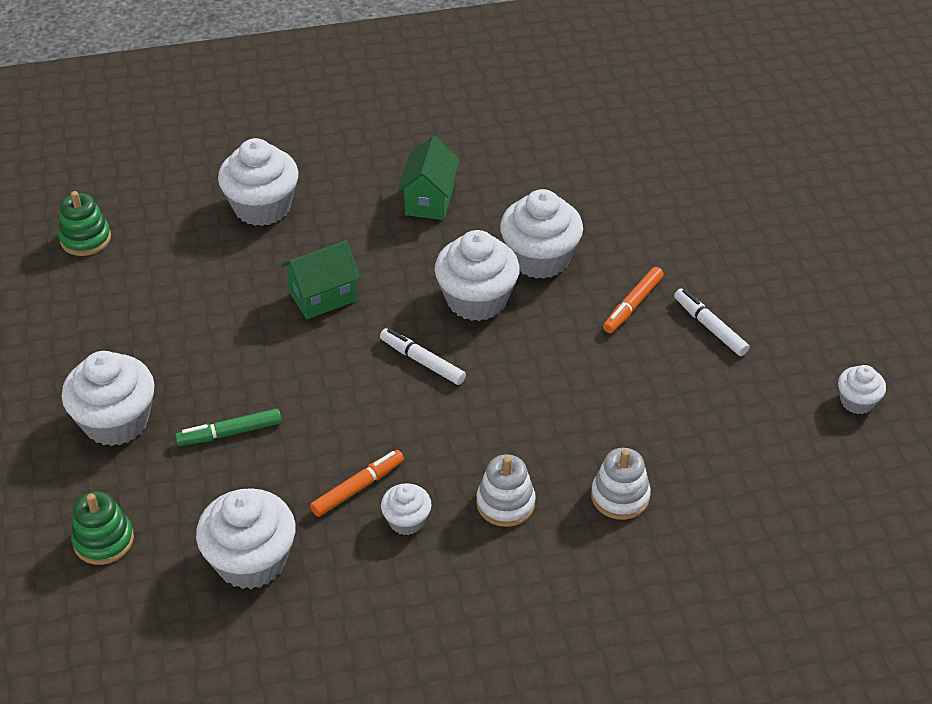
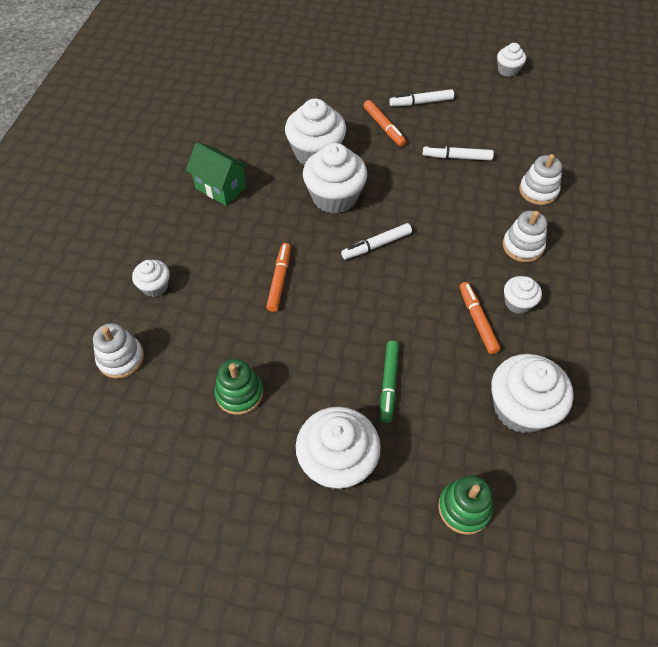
camera: 65 degrees left, 10 degrees up
(85, 239) = (101, 425): green stacking toy -> green stacking toy (239, 393)
(164, 220) = (121, 358): none -> white stacking toy
(262, 207) = (155, 286): white cupcake -> white cupcake, size x0.53
(323, 297) = (279, 280): green house -> orange marker
(627, 394) = (457, 157): none -> white marker

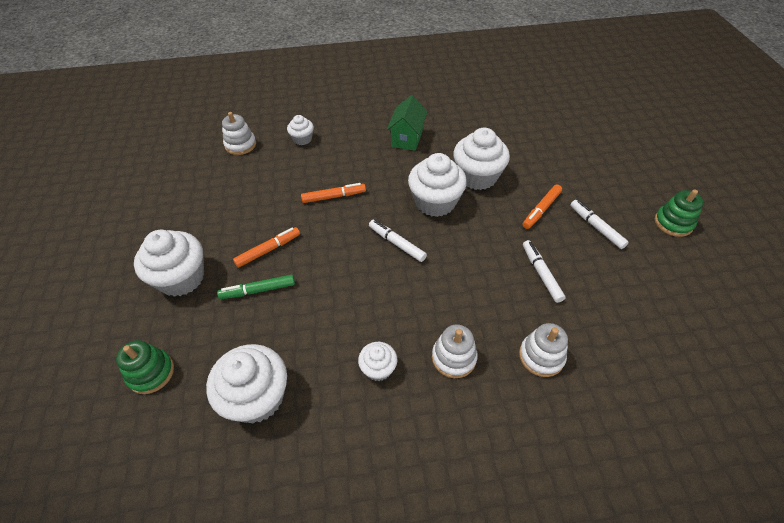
camera: 70 degrees right, 5 degrees down
(239, 393) = (228, 207): green stacking toy -> green stacking toy (673, 223)
(477, 320) = (344, 339): orange marker -> orange marker (268, 250)
(508, 70) = (712, 287): white cupcake -> none

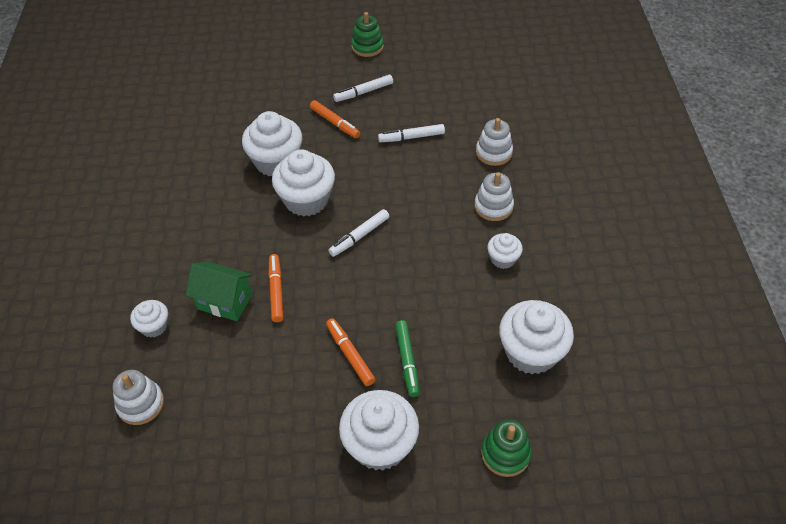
camera: 85 degrees left, 0 degrees up
(407, 138) = (191, 215): green house -> green house (224, 302)

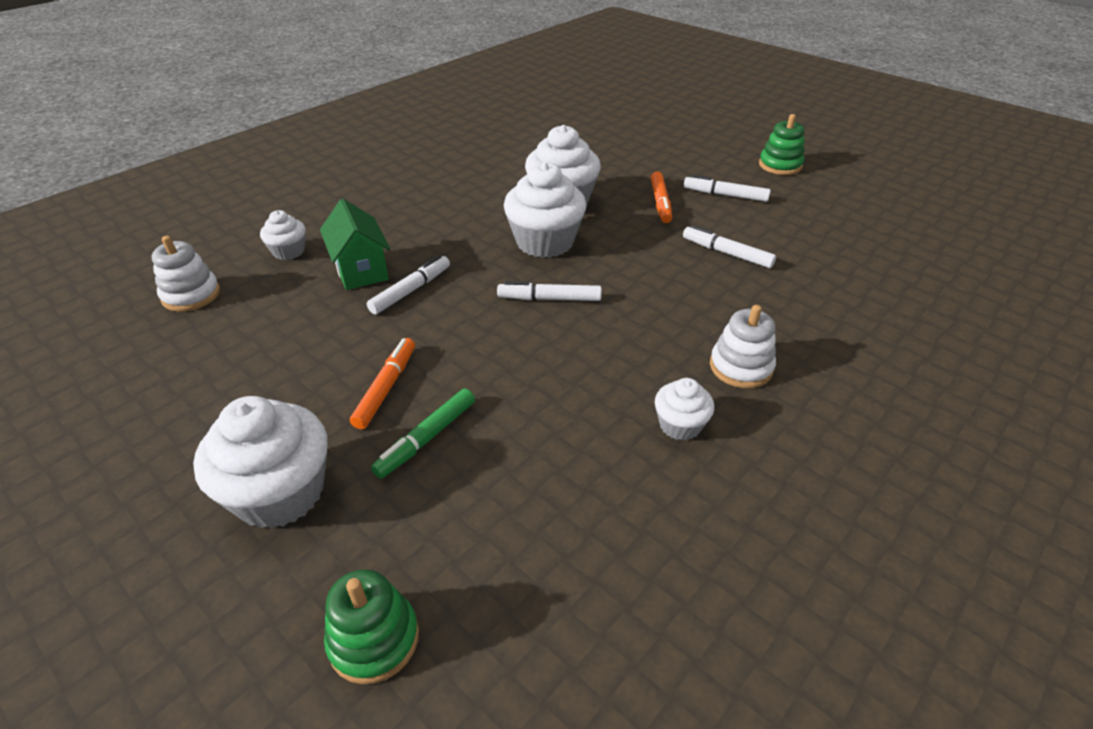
camera: 45 degrees right, 10 degrees down
(276, 291) = (411, 290): orange marker -> white marker
(493, 153) = (813, 318): white stacking toy -> none
(531, 352) = (574, 552): white cupcake -> none

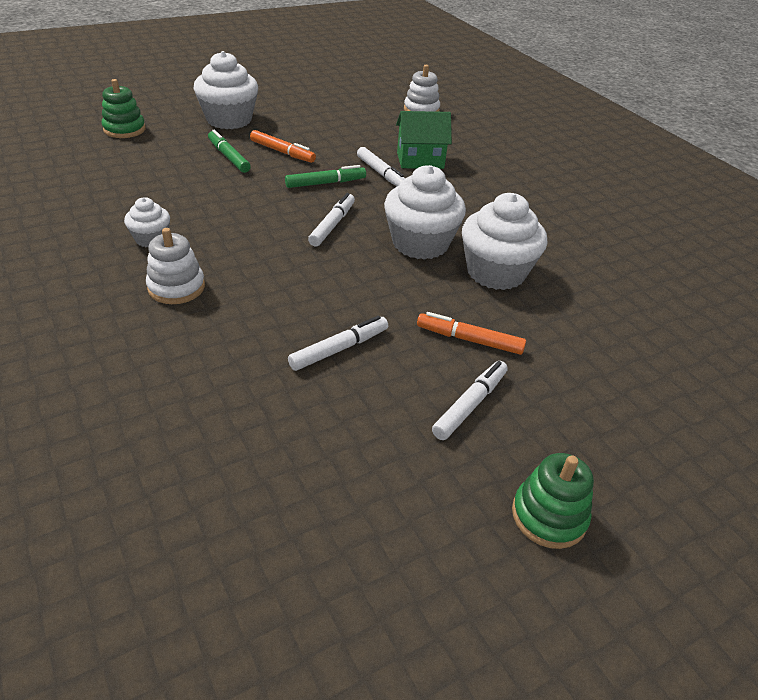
camera: 105 degrees right, 0 degrees up
(288, 251) = (460, 140): white cupcake -> none
(458, 326) = (325, 183): none -> green marker

